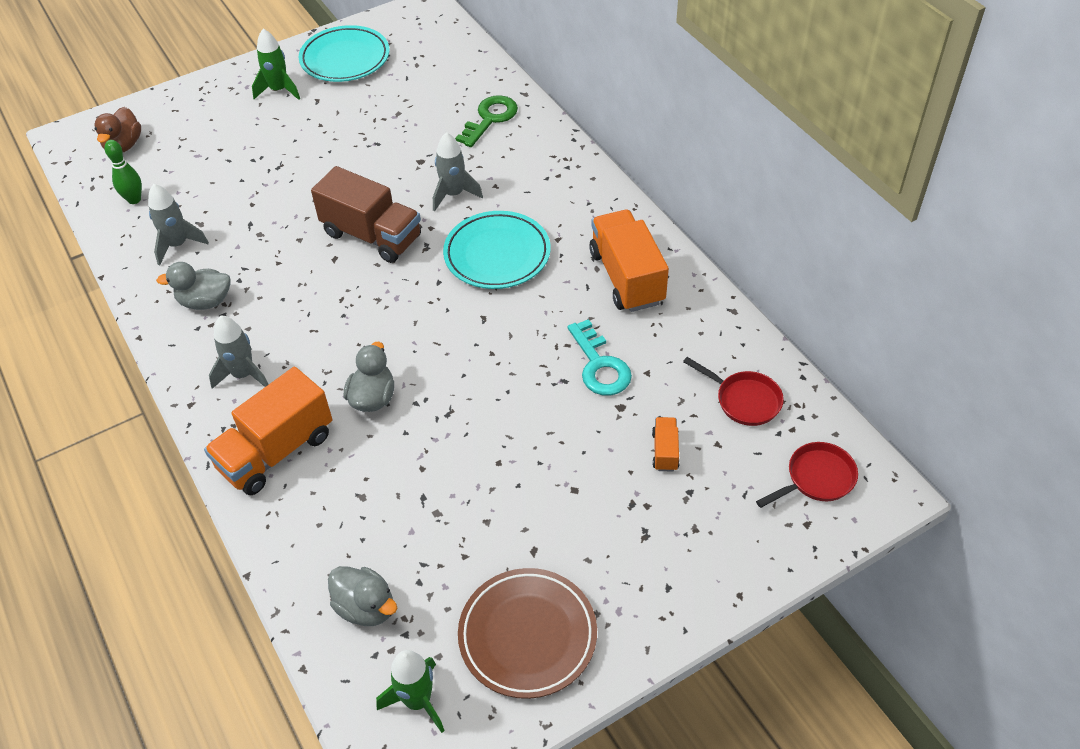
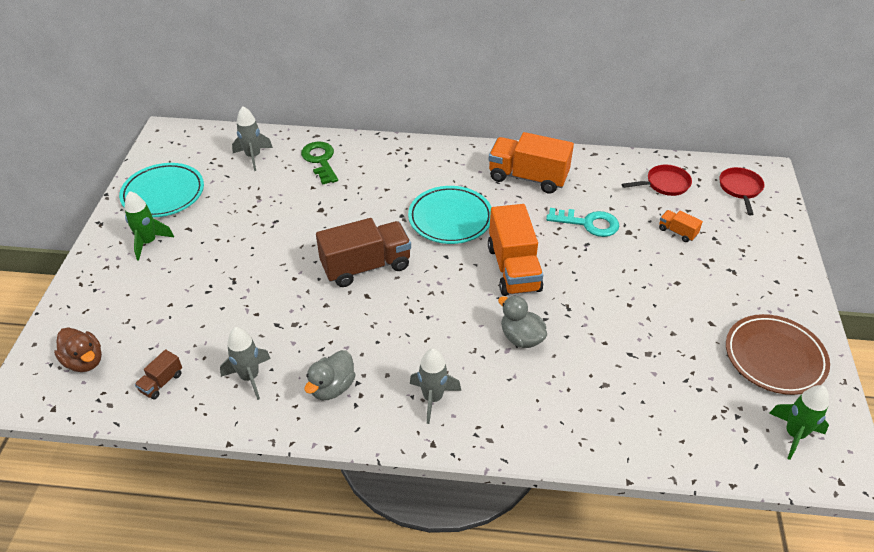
camera: 55 degrees left, 5 degrees down
(134, 199) = (161, 382): green bowling pin -> brown truck
(276, 451) = (525, 413): orange truck -> orange truck (513, 268)
(366, 607) = (702, 426): grey duck -> none
(453, 194) = (372, 210): grey rocket -> grey rocket (253, 157)

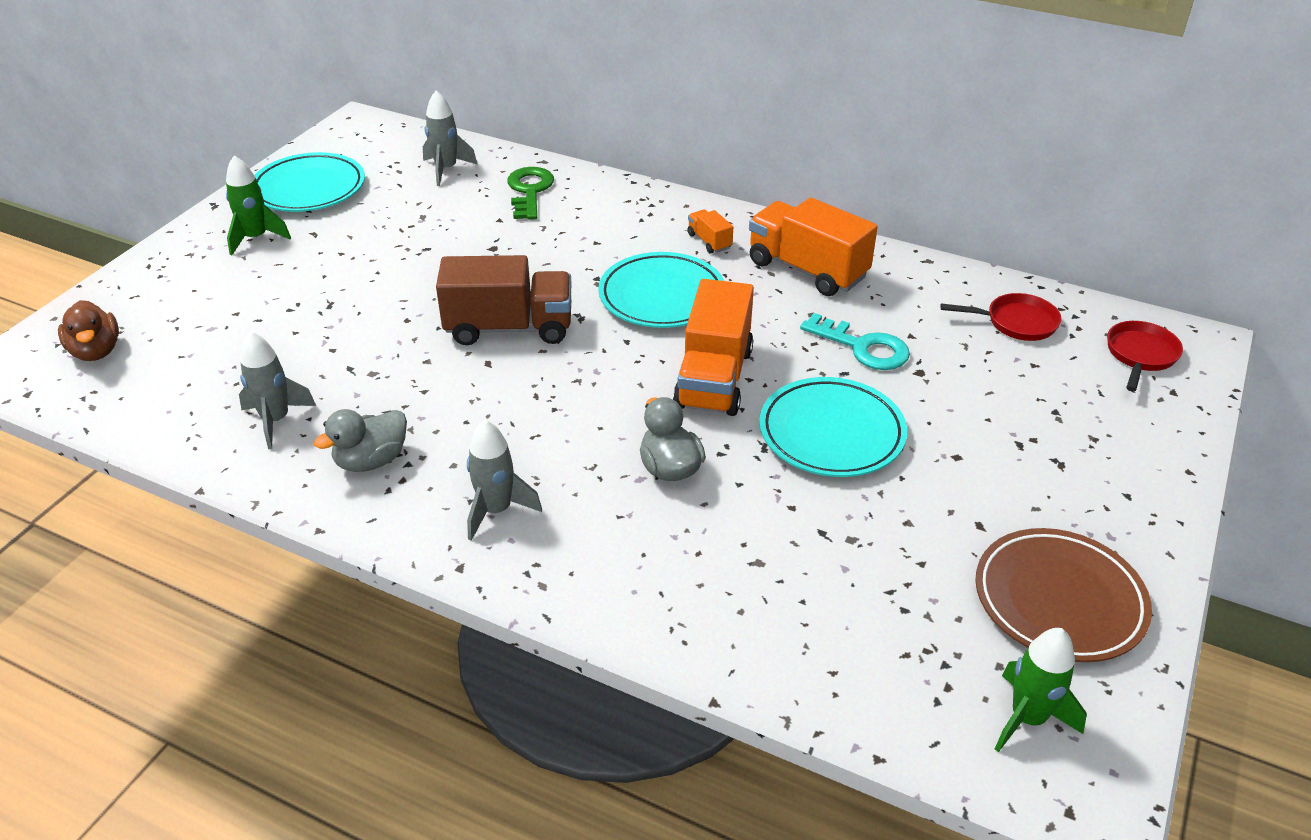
camera: 20 degrees right, 5 degrees down
(161, 382) = (167, 398): brown truck -> none
(601, 287) = (831, 433): none -> turquoise plate
(677, 232) = (998, 389): orange truck -> orange truck (709, 241)

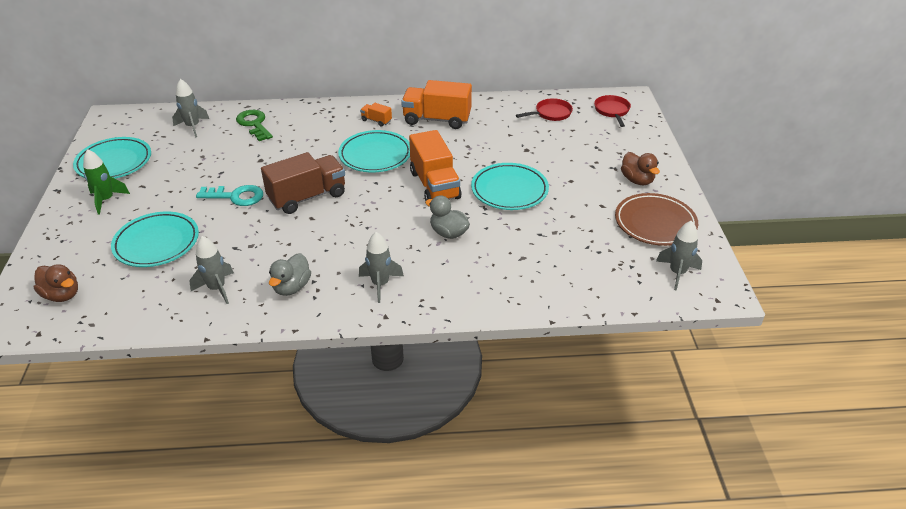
camera: 30 degrees left, 0 degrees up
(261, 322) = (157, 243): none -> turquoise plate
(863, 347) = (492, 147): turquoise key -> turquoise key (236, 196)
(1027, 718) = (677, 273): green rocket -> grey rocket
(1087, 503) = (637, 180): none -> brown duck

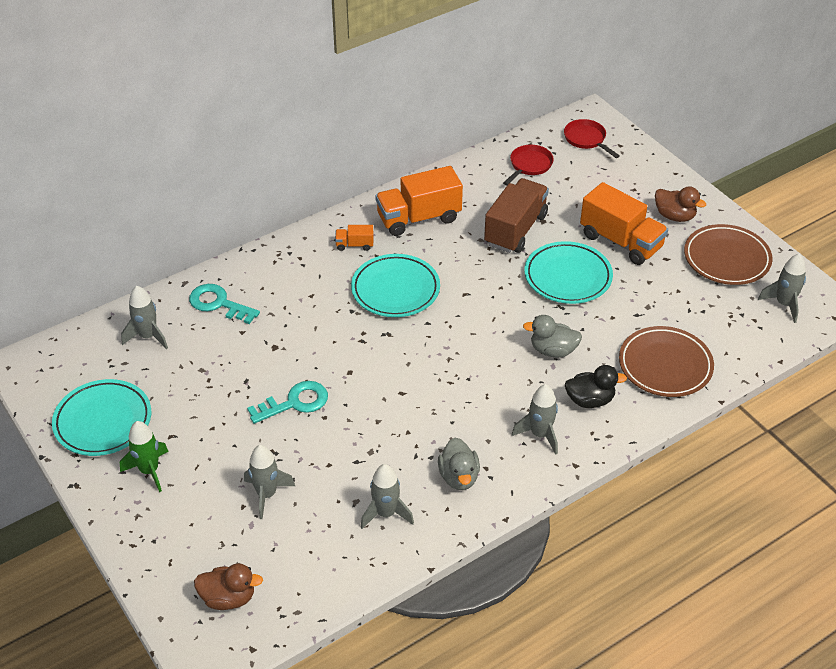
camera: 30 degrees left, 5 degrees up
(157, 243) = (267, 494): turquoise plate -> grey rocket
(254, 124) = (218, 304): green key -> turquoise key
(307, 197) = (373, 370): brown truck -> brown truck (515, 230)
(434, 185) = (490, 301): orange truck -> orange truck (621, 241)
(443, 277) = (590, 400): none -> black duck
(528, 277) = (665, 365): none -> brown plate

